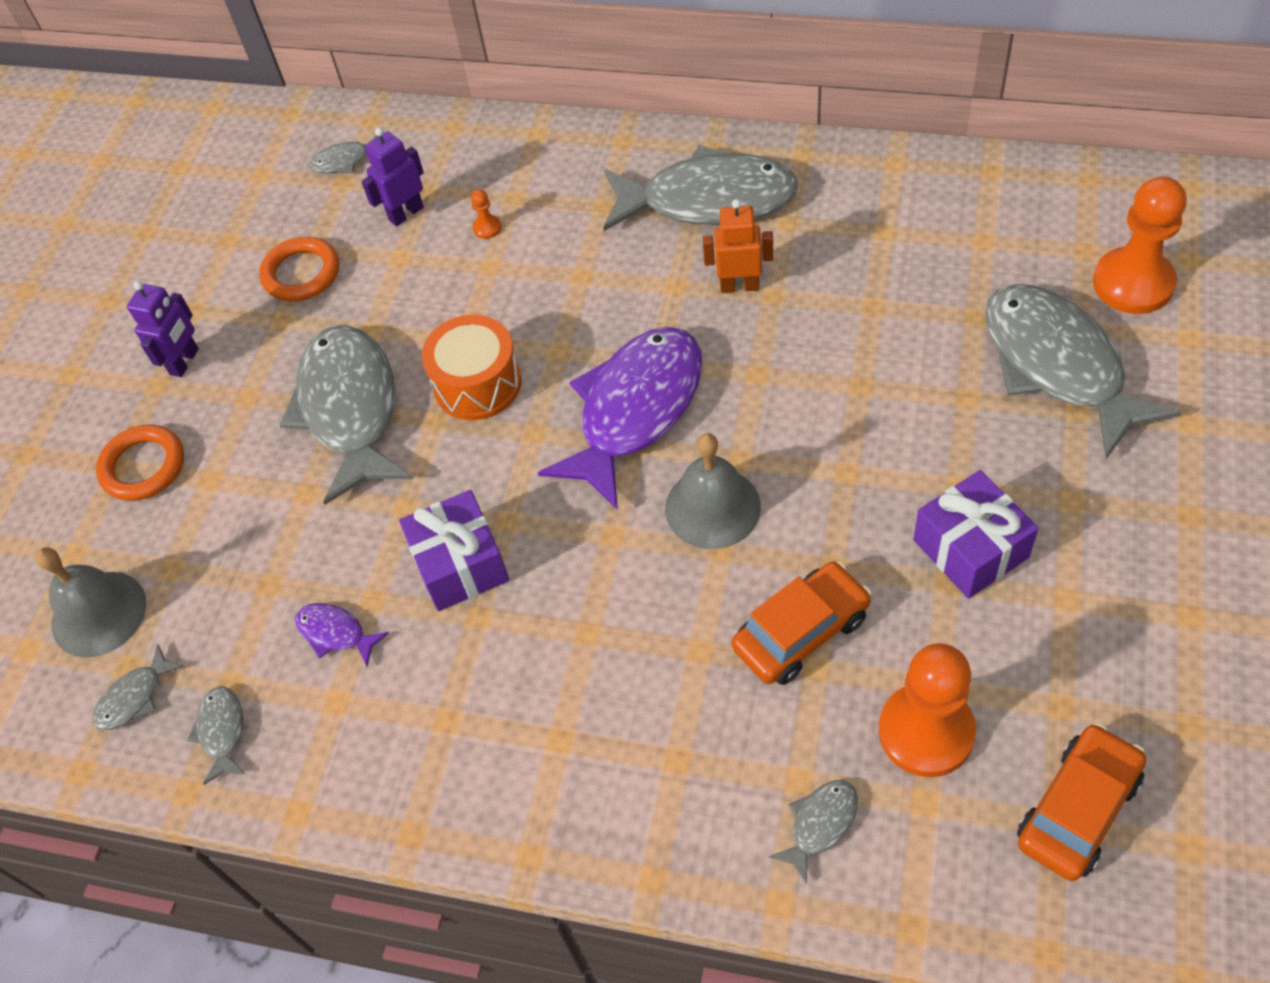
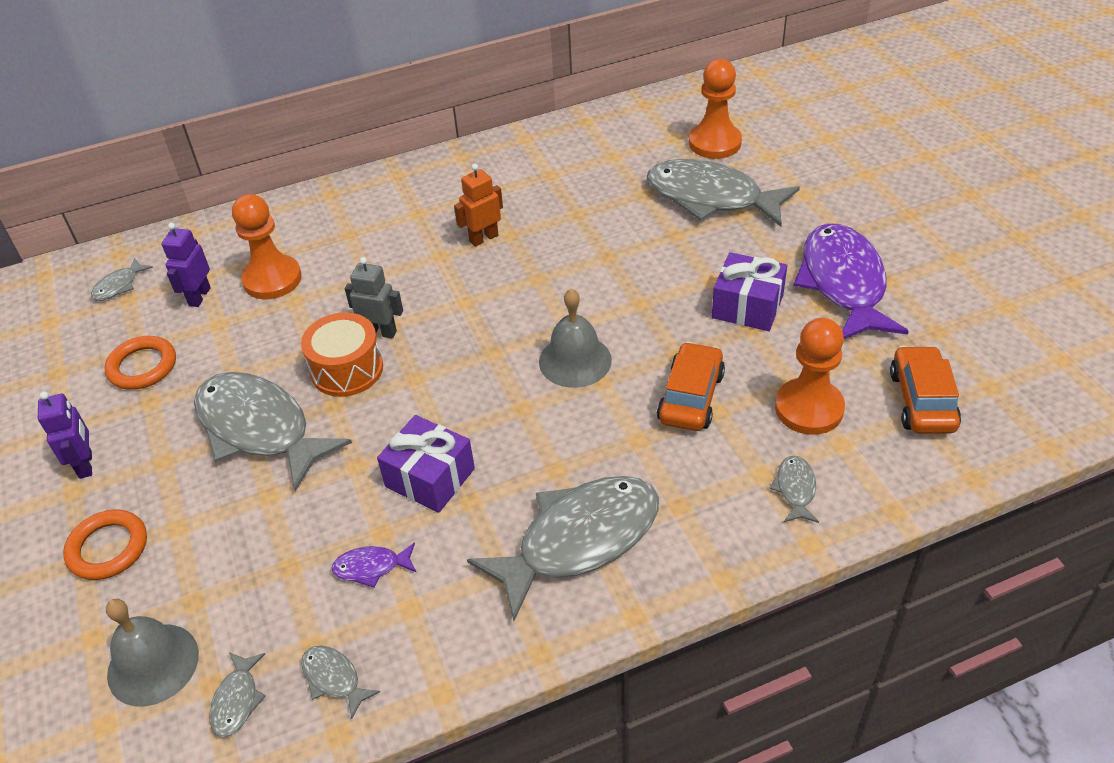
camera: 40 degrees left, 10 degrees down
(487, 228) = (272, 279): orange pawn -> orange pawn, size x2.49
(543, 354) = (380, 332): none -> grey robot
(635, 411) = (475, 333): purple fish -> purple fish (843, 283)
(708, 200) = (420, 203): grey fish -> grey fish (579, 540)

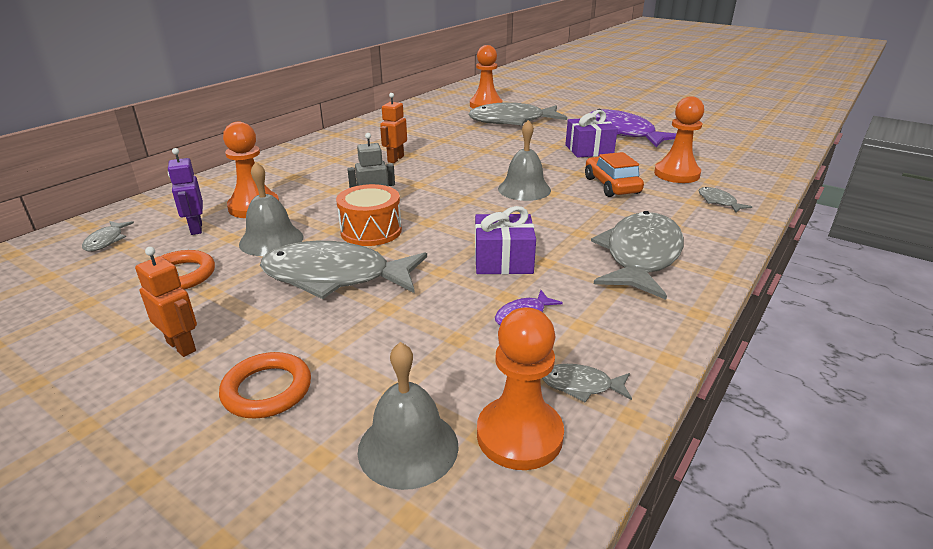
camera: 35 degrees left, 15 degrees down
(86, 464) = (182, 346): purple robot -> orange robot
(237, 700) = (519, 435): grey fish -> orange pawn
(248, 345) = (271, 240): none -> grey bell
(921, 401) = (722, 159): orange car -> none

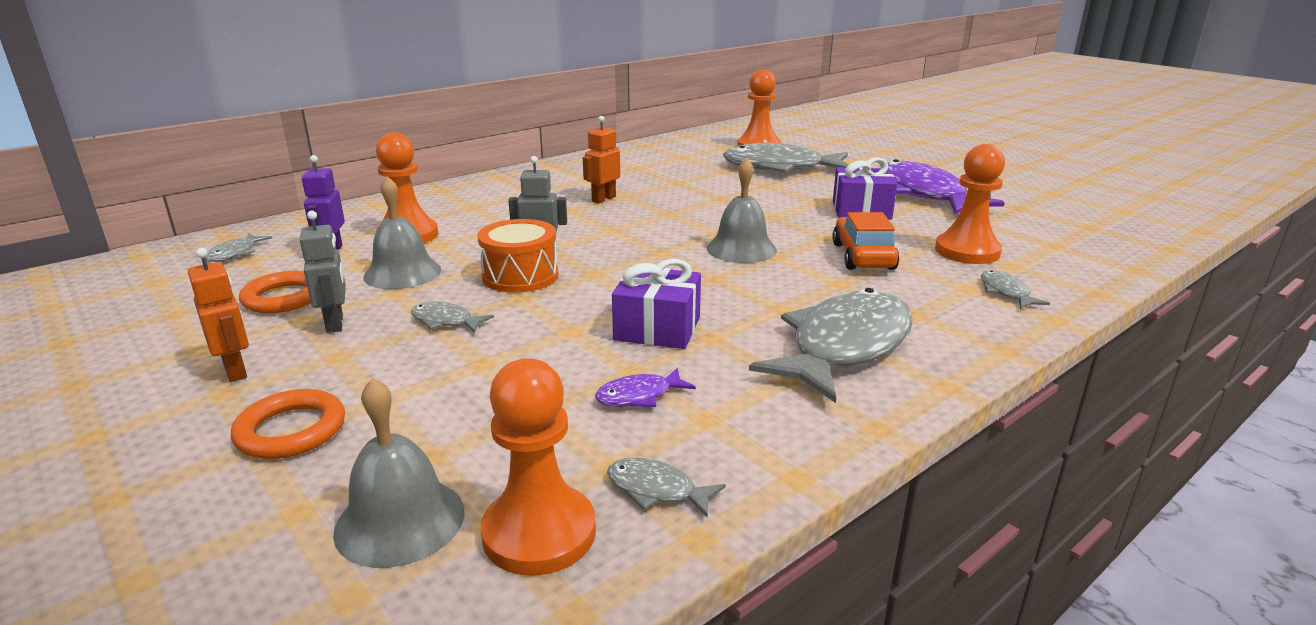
camera: 15 degrees right, 5 degrees down
(243, 292) = (335, 323): none -> grey robot
(335, 277) = (446, 321): grey fish -> grey fish, size x0.42

